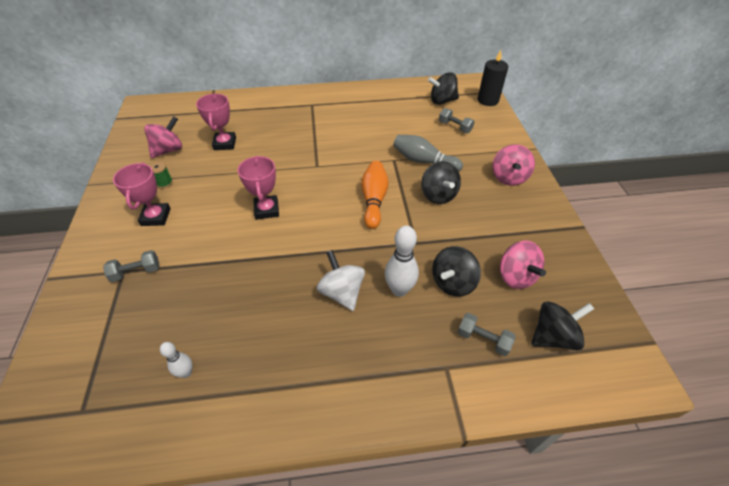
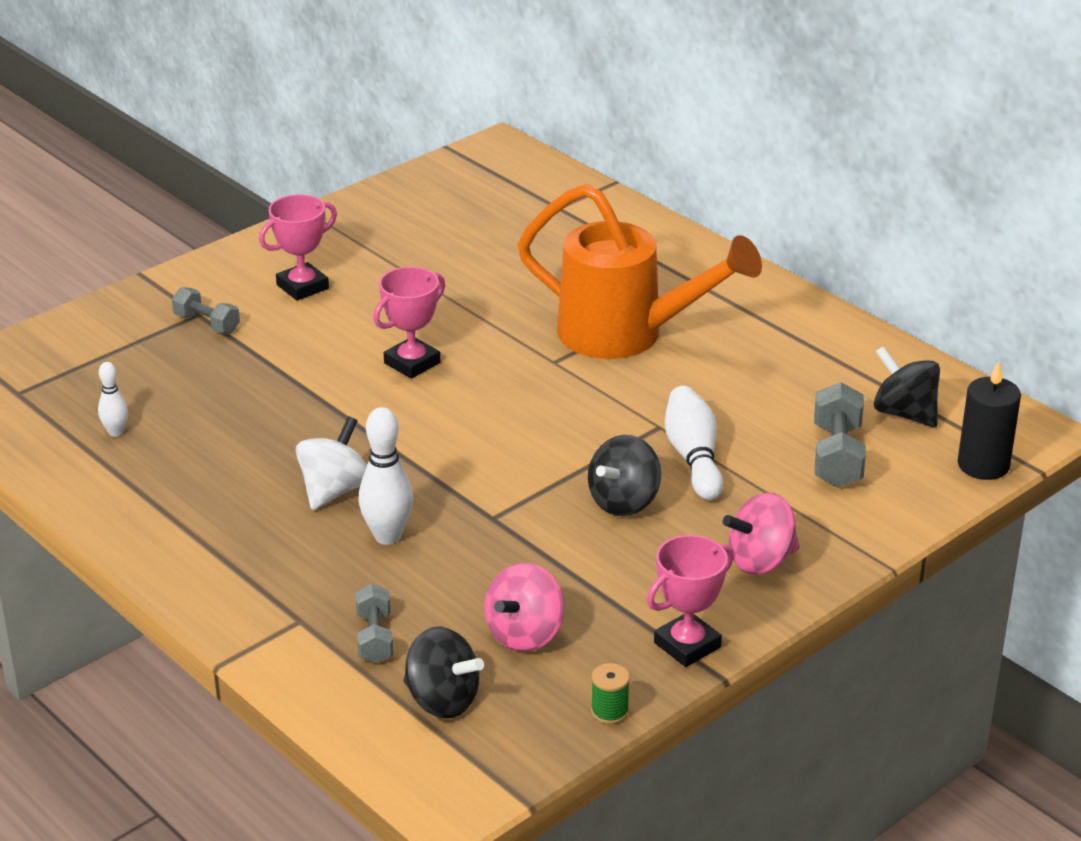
camera: 55 degrees right, 15 degrees down
(164, 183) = (367, 258): green spool -> green spool (609, 711)
(168, 150) = (432, 224): pink spinning top -> none
(225, 143) = (503, 260): pink trophy -> pink trophy (687, 645)
(322, 138) = (627, 335): none -> orange watering can
(374, 200) = (539, 445): orange bowling pin -> none
(423, 161) = (693, 457): grey bowling pin -> white bowling pin
(452, 283) = (449, 578): black spinning top -> none
(455, 127) = (837, 456): grey dumbbell -> grey dumbbell, size x1.55

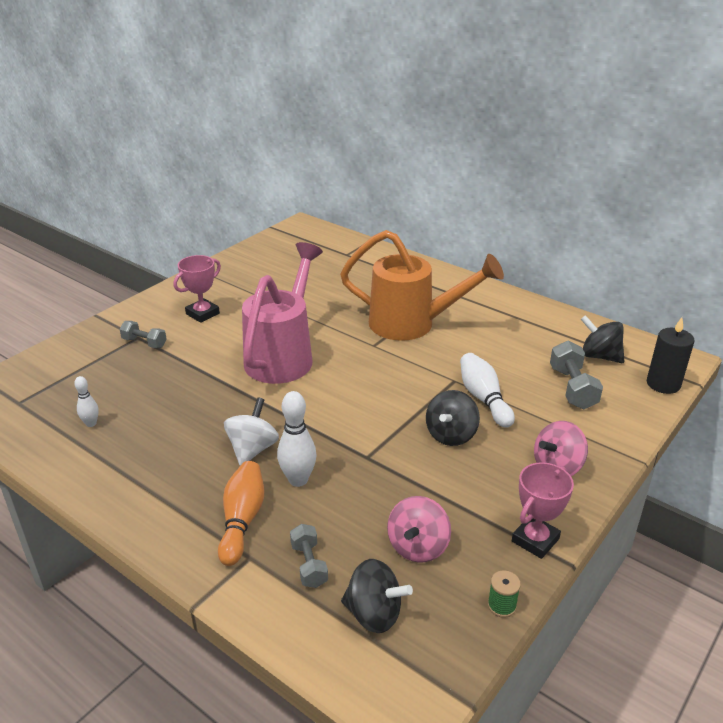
camera: 10 degrees left, 0 degrees up
(300, 577) = (242, 520): none -> orange bowling pin
(412, 363) = (284, 355): pink trophy -> pink watering can

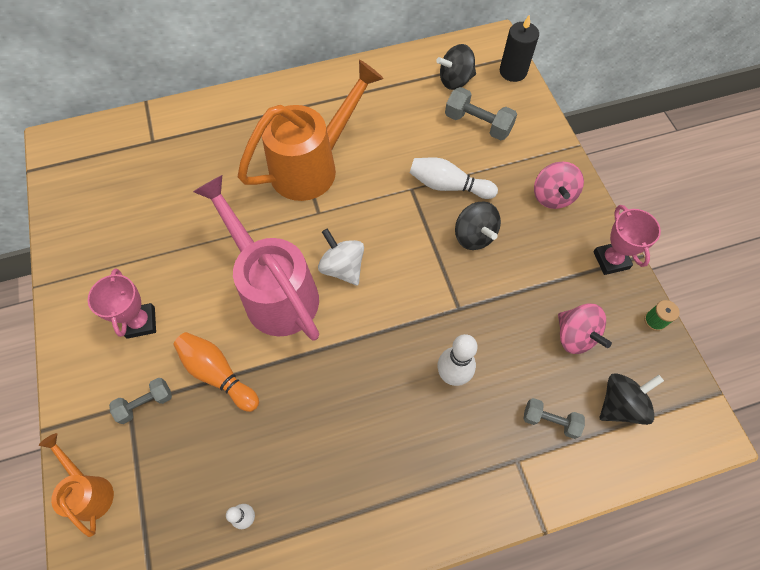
camera: 55 degrees left, 30 degrees up
(66, 350) = (89, 490): none -> orange watering can
(242, 520) = (472, 444): orange bowling pin -> orange bowling pin (218, 374)
(252, 449) = (390, 389): white spinning top -> white spinning top (342, 267)

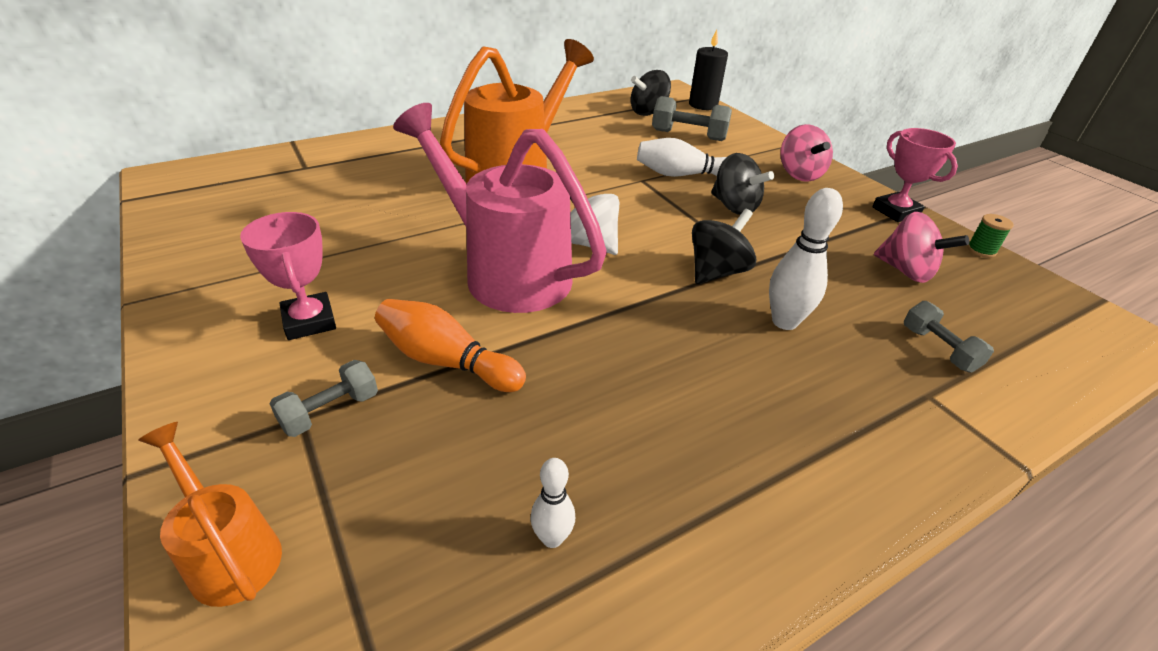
camera: 15 degrees left, 25 degrees down
(550, 421) = (938, 349): grey dumbbell -> grey dumbbell turned 60 degrees clockwise
(620, 404) = (1007, 322): black spinning top -> black spinning top (716, 272)

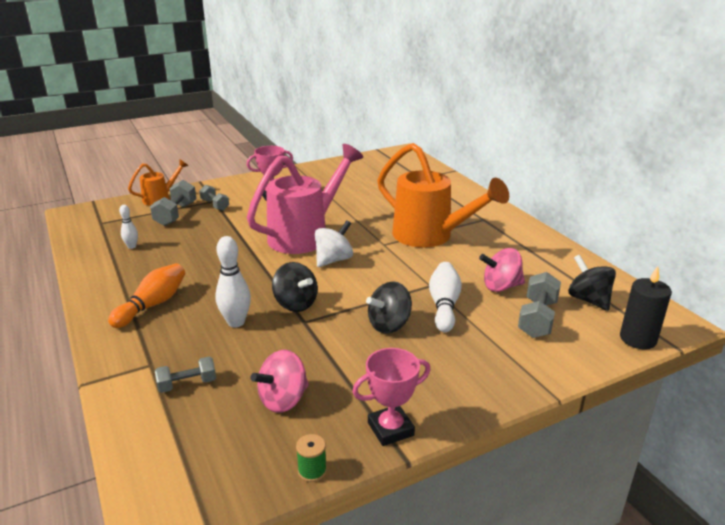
camera: 95 degrees right, 10 degrees down
(367, 483) = (176, 214): none -> grey dumbbell
(446, 361) = (236, 224): orange bowling pin -> orange bowling pin (152, 305)
(799, 174) = (465, 377): pink spinning top -> pink spinning top (501, 286)

